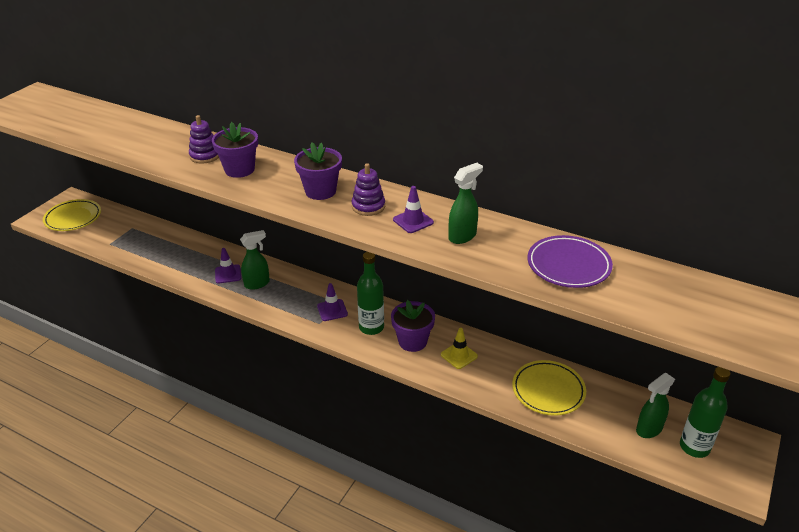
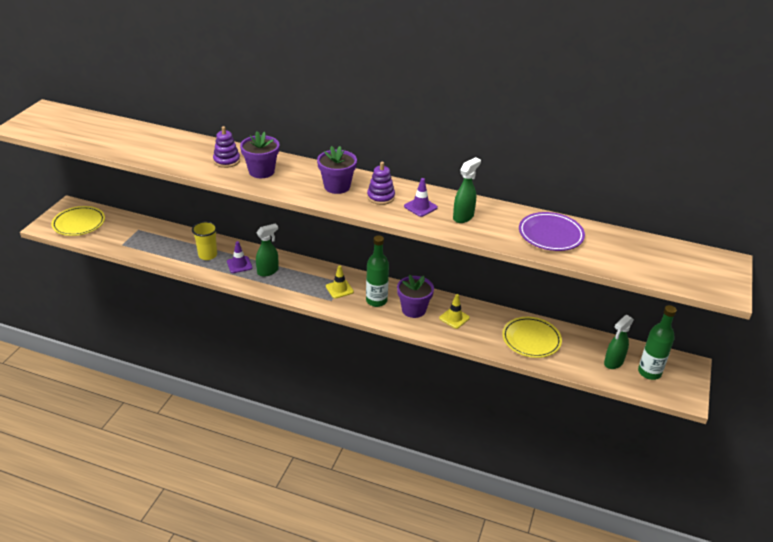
camera: 10 degrees left, 0 degrees up
(196, 261) = (207, 255): none -> yellow cup
(332, 310) = (339, 289): purple traffic cone -> yellow traffic cone

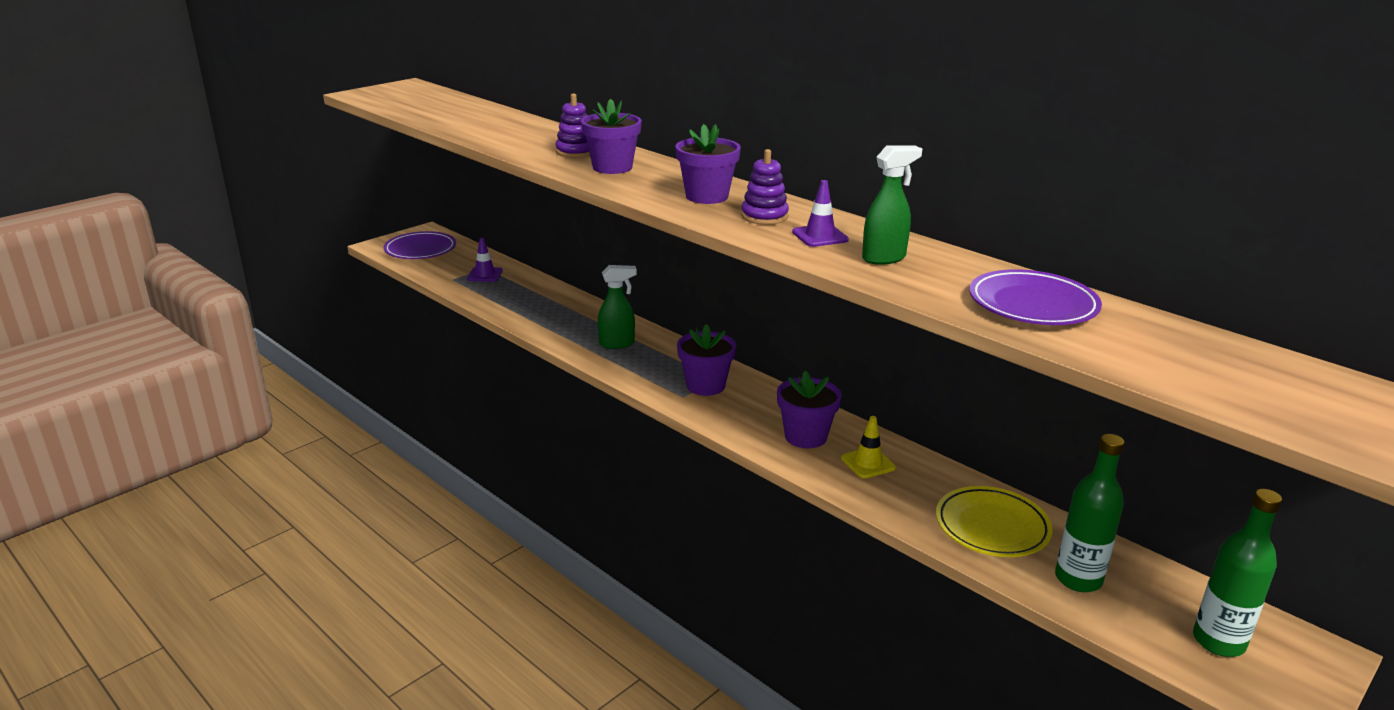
camera: 25 degrees right, 10 degrees down
(79, 224) = (420, 250): yellow plate -> purple plate
(207, 255) = (550, 310): yellow cup -> none
(239, 265) = (583, 329): purple traffic cone -> purple traffic cone (485, 275)
(339, 289) = (705, 386): yellow traffic cone -> purple flower pot
(376, 301) = (752, 412): green bottle -> green bottle (1078, 579)
(613, 362) = (1144, 604): green spray bottle -> none

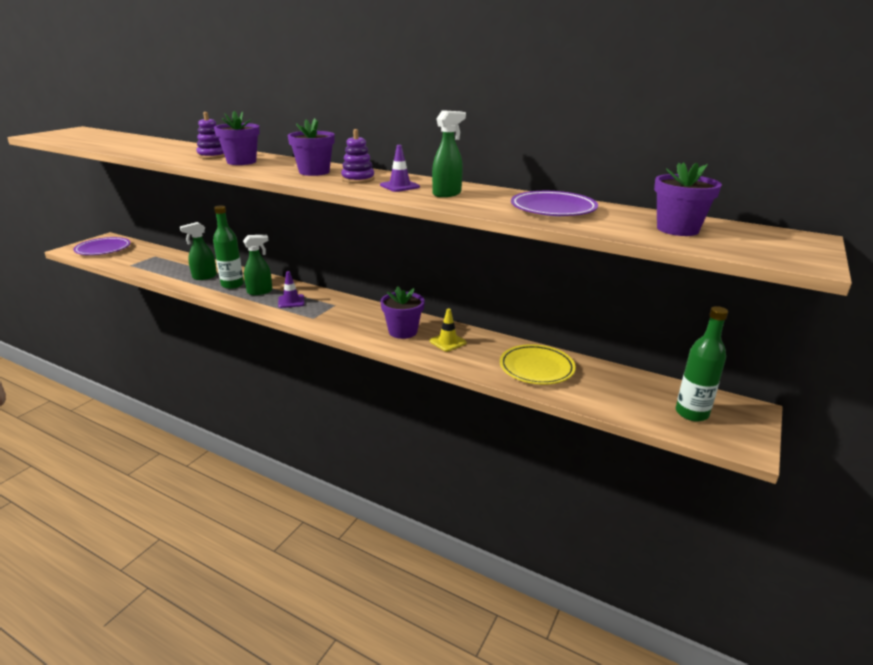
camera: 15 degrees left, 0 degrees up
(485, 275) = (155, 260): purple traffic cone -> purple traffic cone (291, 301)
(546, 310) = (204, 277): none -> green spray bottle
(705, 386) = (328, 310): purple flower pot -> purple flower pot (677, 229)
(1078, 579) = (598, 391): green bottle -> green bottle (232, 285)

